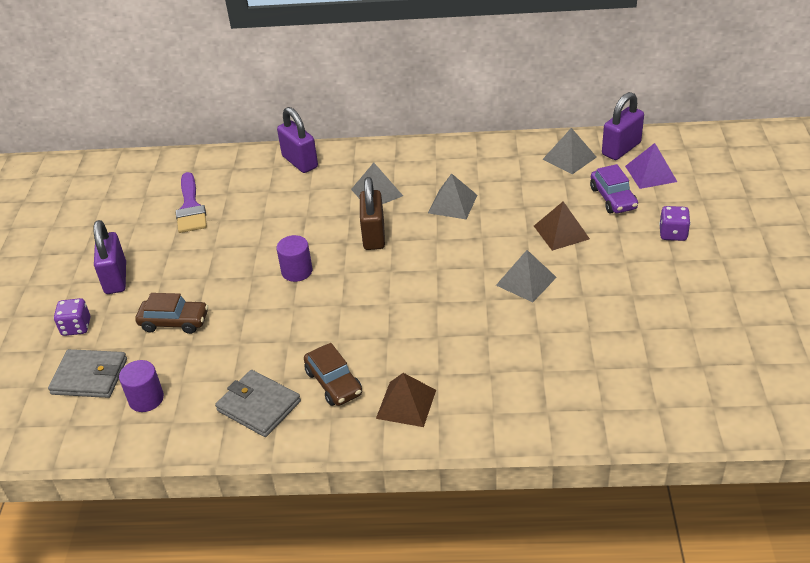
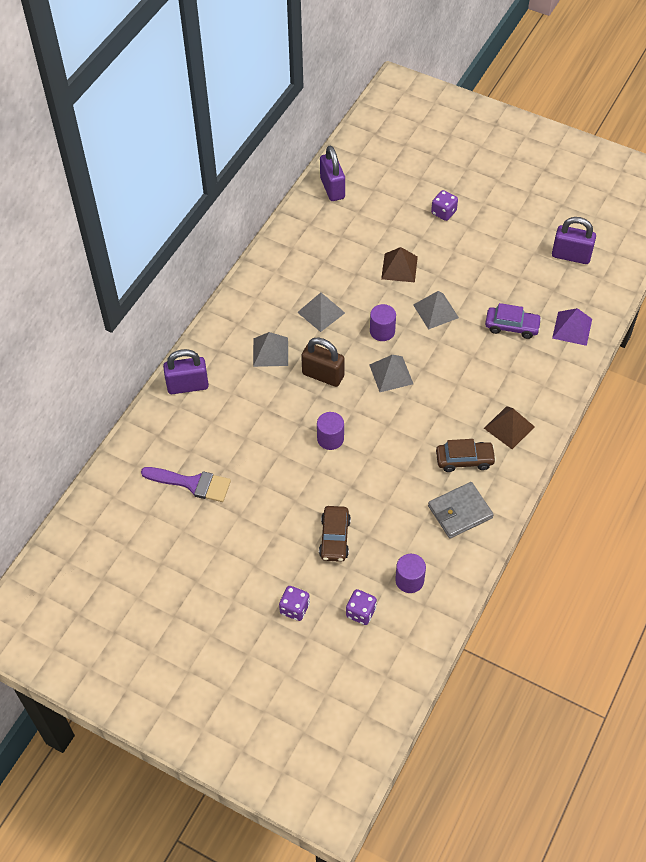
camera: 65 degrees left, 15 degrees up
(90, 376) = (361, 612): grey wallet -> purple dice
(116, 278) = (251, 565): purple padlock -> purple padlock (571, 256)
(174, 322) = (335, 538): brown car -> brown car turned 150 degrees clockwise
(464, 253) = (382, 331): none -> purple cylinder
(569, 158) = (319, 221): grey pyramid -> grey pyramid (391, 374)
(613, 198) = (384, 222): purple car -> purple car (512, 326)
(650, 173) = (373, 188): purple pyramid -> purple pyramid (572, 328)

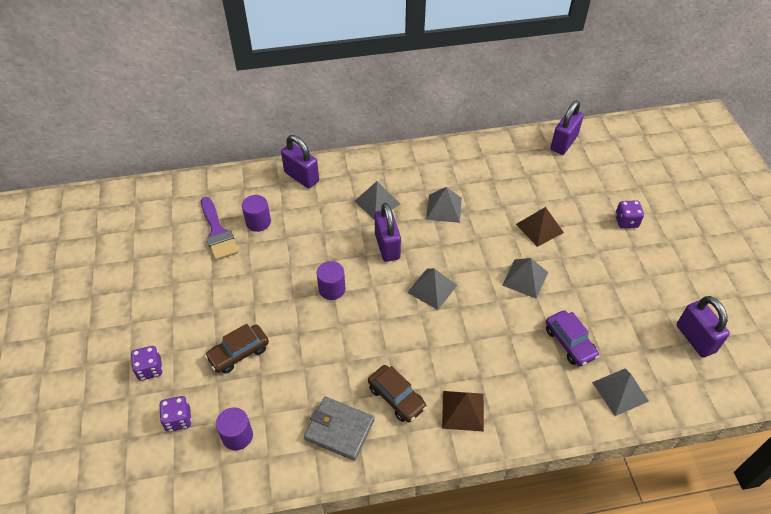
camera: 50 degrees right, 5 degrees down
(323, 375) = (387, 246): brown padlock -> purple padlock
(382, 331) = (467, 256): purple cylinder -> purple cylinder (258, 222)
(572, 328) = (620, 391): purple pyramid -> grey pyramid

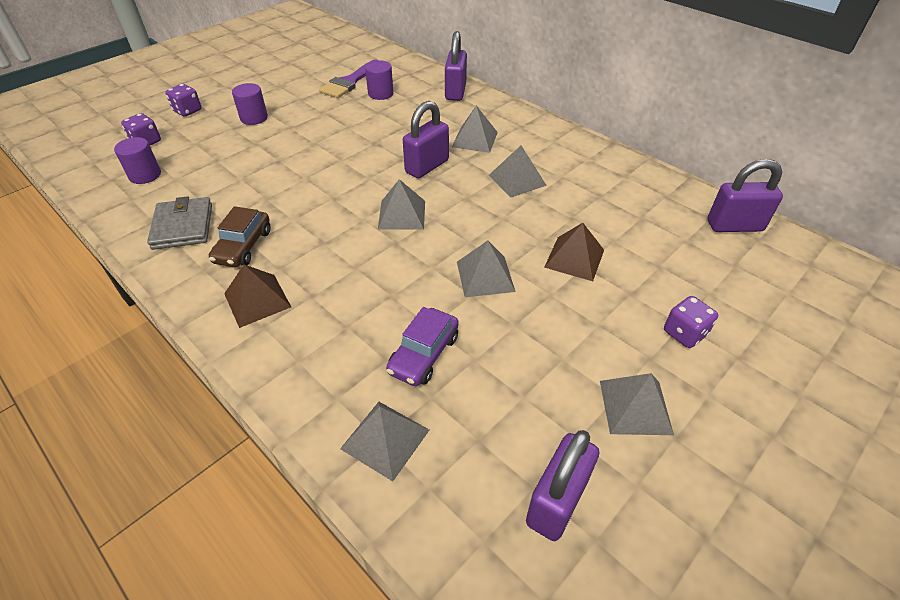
camera: 55 degrees right, 5 degrees down
(239, 353) = (232, 141): brown car -> none
(332, 289) = (343, 157): purple cylinder -> purple cylinder (254, 118)
(660, 273) = (635, 407): none -> grey pyramid

